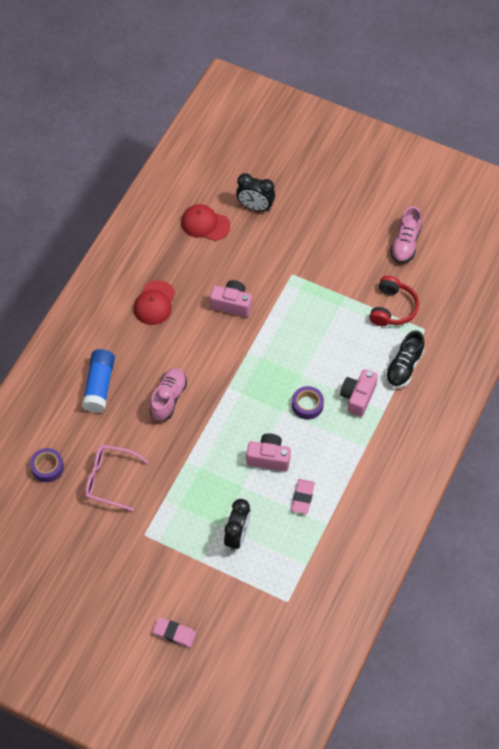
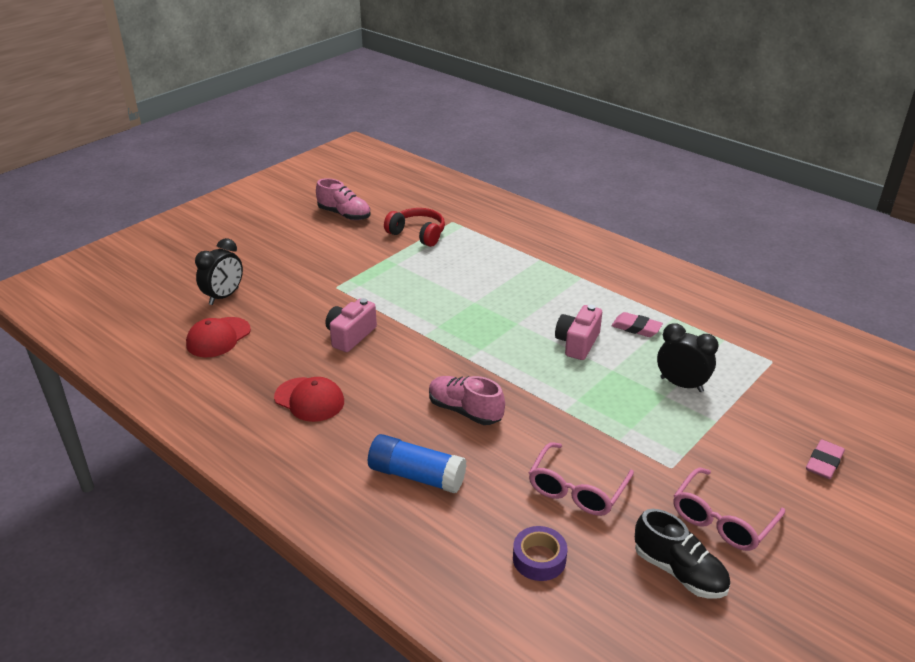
camera: 75 degrees left, 25 degrees down
(102, 567) = (722, 520): none -> pink glasses
(307, 405) = (515, 305): purple tape -> none
(358, 397) = (517, 271): pink camera -> none
(404, 367) = (492, 240): black shoe -> black shoe (679, 571)

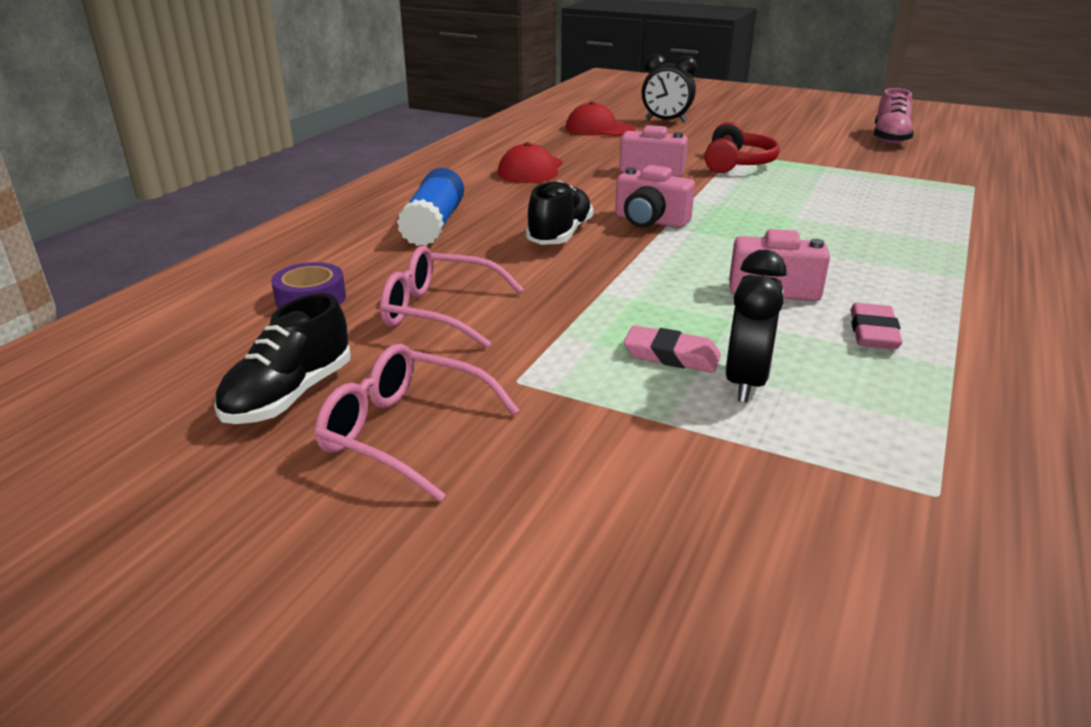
camera: 75 degrees right, 5 degrees down
(417, 234) = (907, 173): red headphones -> red headphones (737, 163)
(456, 363) = (650, 221): none -> pink camera
(465, 411) = (560, 235): pink shoe -> black shoe
(824, 462) = (614, 567): pink eraser -> pink eraser (671, 355)

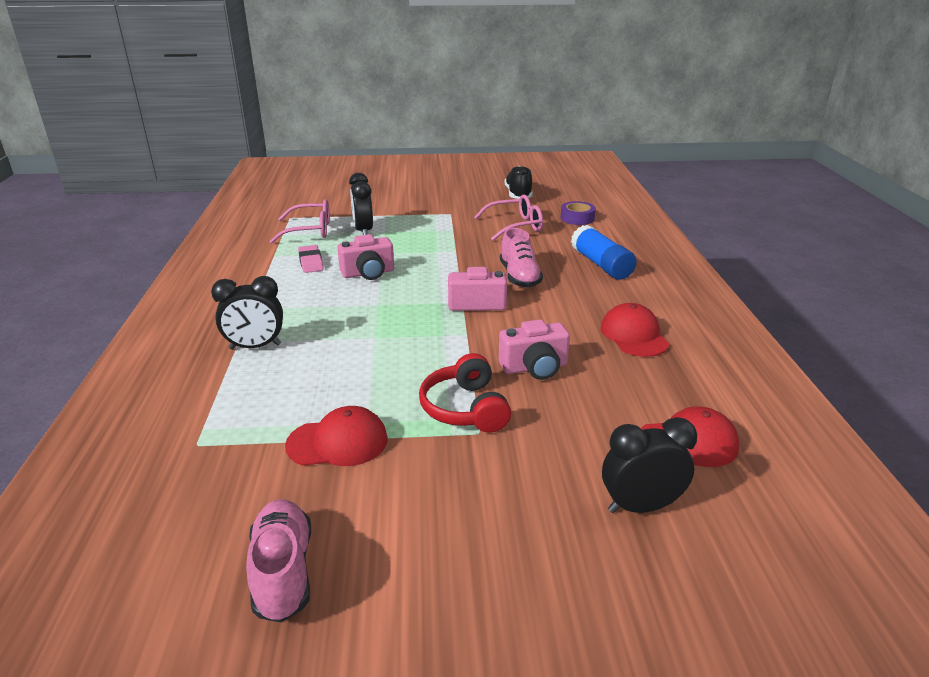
camera: 150 degrees right, 0 degrees up
(404, 432) = (467, 196): pink glasses -> pink glasses (310, 230)
(560, 235) = (519, 277): black shoe -> pink shoe
(671, 355) = (399, 233): pink eraser -> none
(850, 167) = (338, 442): none -> red cap
(943, 236) = (255, 347): none -> black clock

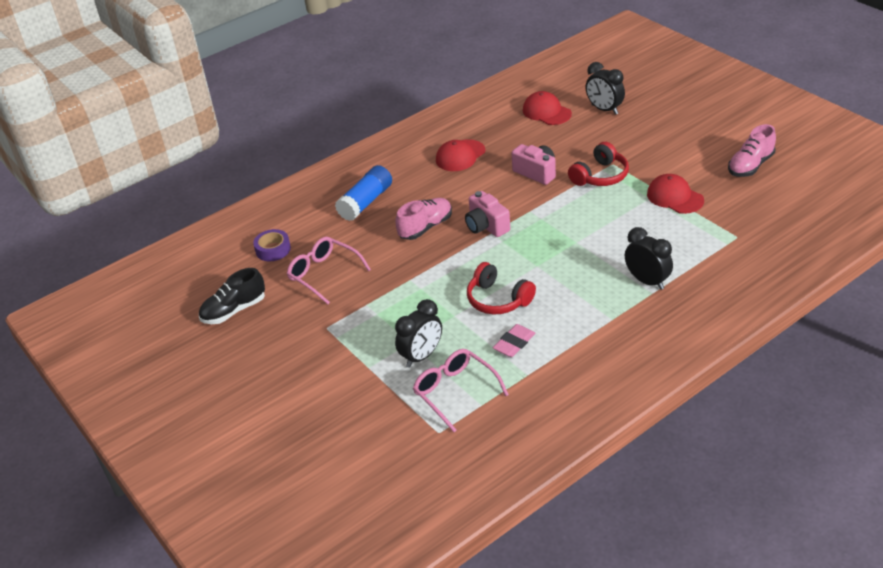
camera: 120 degrees left, 10 degrees up
(368, 273) = (498, 299): pink camera -> red headphones

